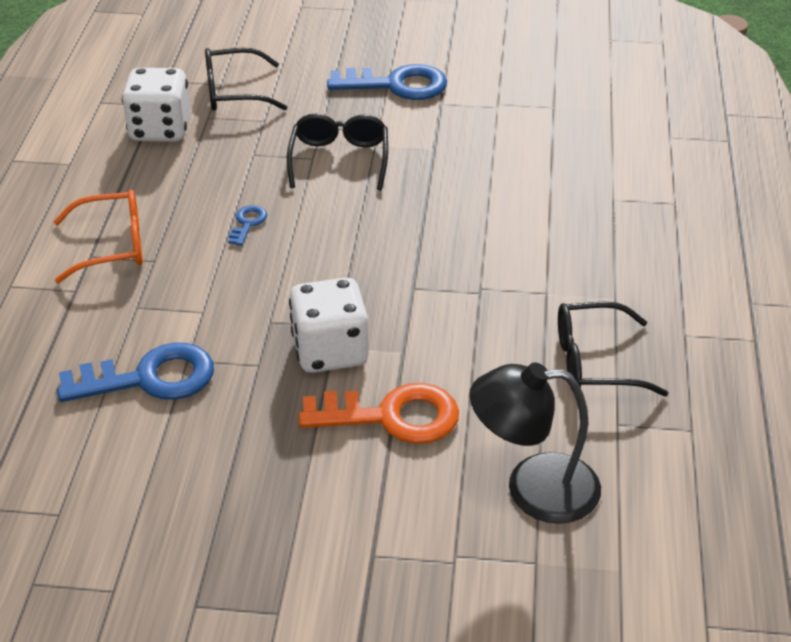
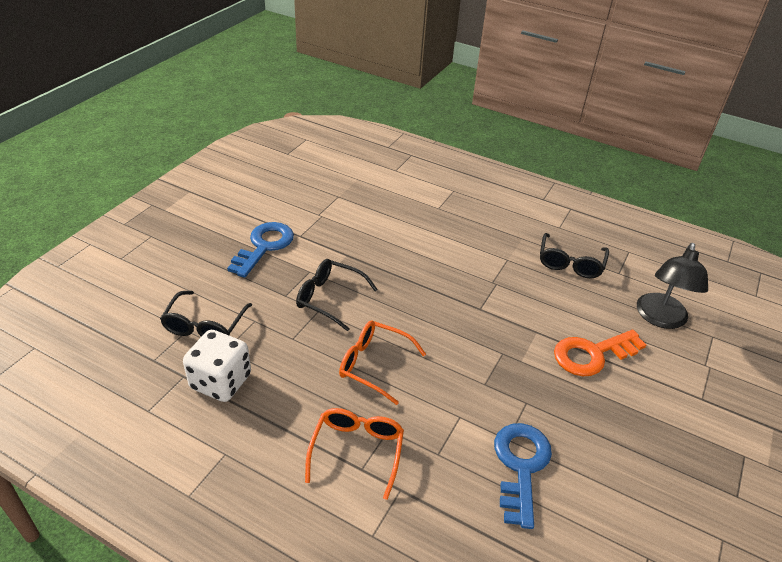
camera: 70 degrees left, 0 degrees up
(248, 223) = (373, 364): blue key -> orange glasses
(330, 351) = (525, 363): white dice -> none
(392, 416) = (592, 354): orange key -> orange key turned 135 degrees counterclockwise

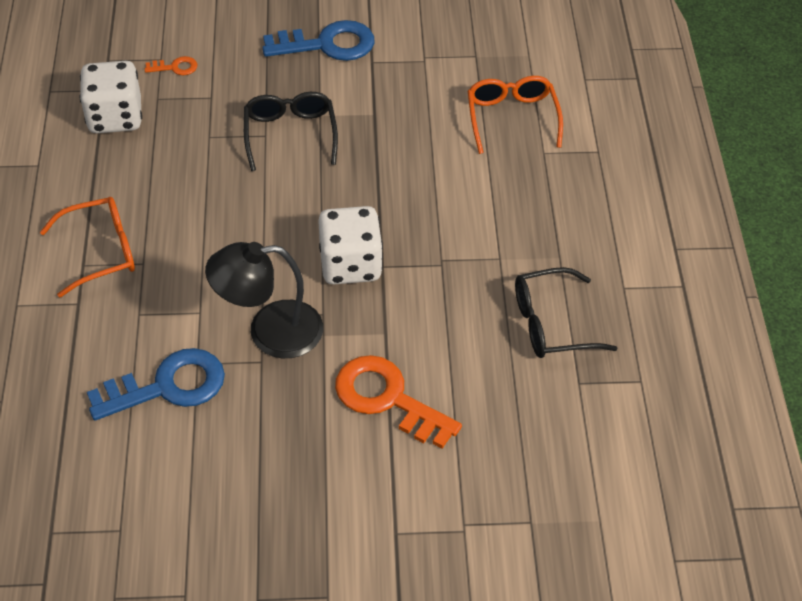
camera: 60 degrees right, 10 degrees up
(204, 326) = (175, 67): black glasses -> orange key
(373, 364) = (220, 214): orange glasses -> orange glasses (512, 118)
(469, 322) = (350, 265): none -> white dice
(660, 318) = (518, 453): black lamp -> black lamp (270, 331)

